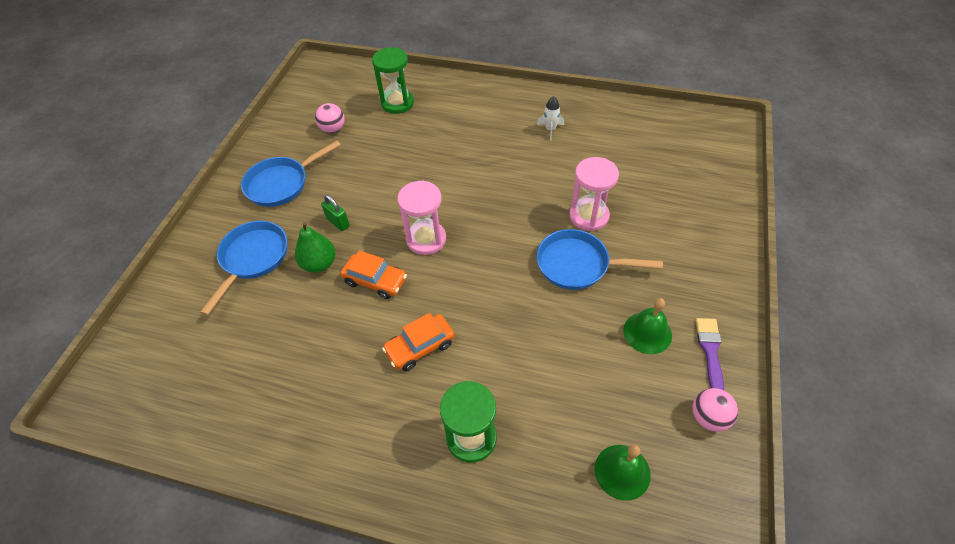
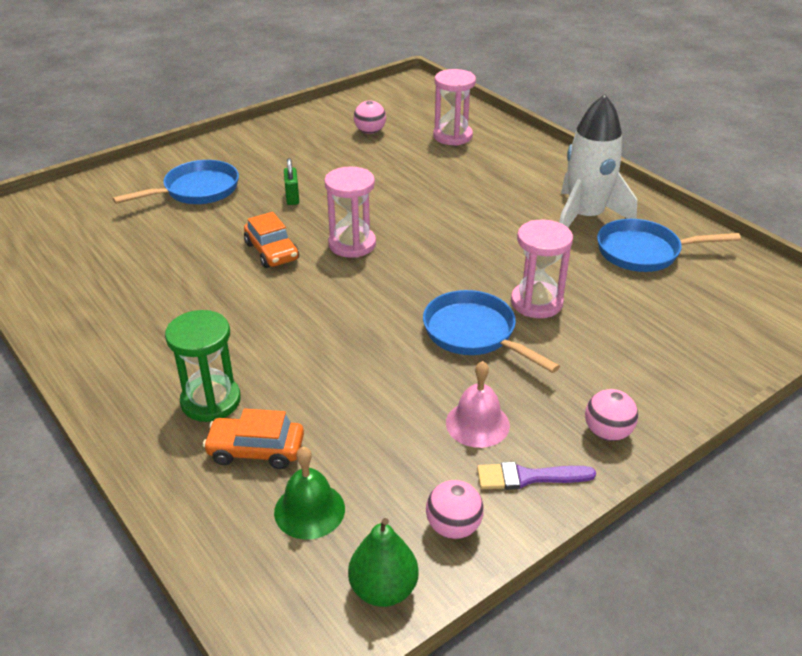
camera: 35 degrees right, 15 degrees down
(281, 184) = (280, 151): blue pan -> blue pan (643, 252)
(319, 264) = (242, 218): green pear -> green pear (383, 589)
(397, 103) = (452, 136): green hourglass -> pink hourglass
(420, 347) = (250, 315): orange car -> orange car (256, 450)
(550, 129) = (585, 217): white rocket -> white rocket, size x2.47
(647, 332) = (477, 423): green bell -> pink bell
(710, 351) = (528, 477): purple brush -> purple brush turned 135 degrees counterclockwise
(717, 289) = (607, 433): none -> pink ball

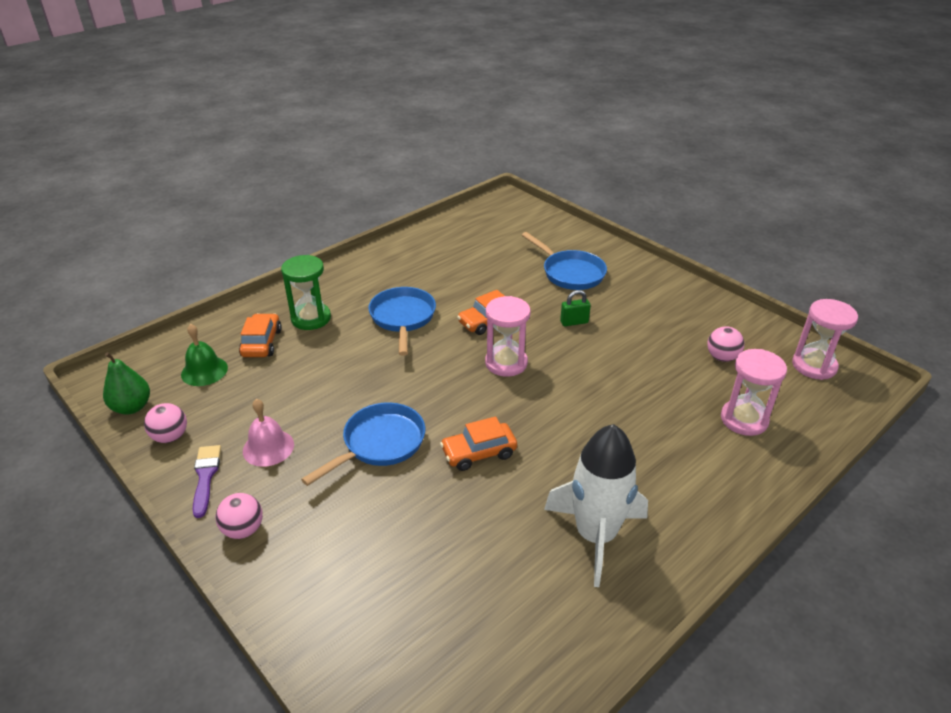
camera: 85 degrees right, 0 degrees up
(489, 269) = (479, 453): none -> orange car
(536, 302) = (427, 487): pink hourglass -> pink hourglass (814, 366)
(643, 252) = (531, 588): blue pan -> blue pan (402, 318)

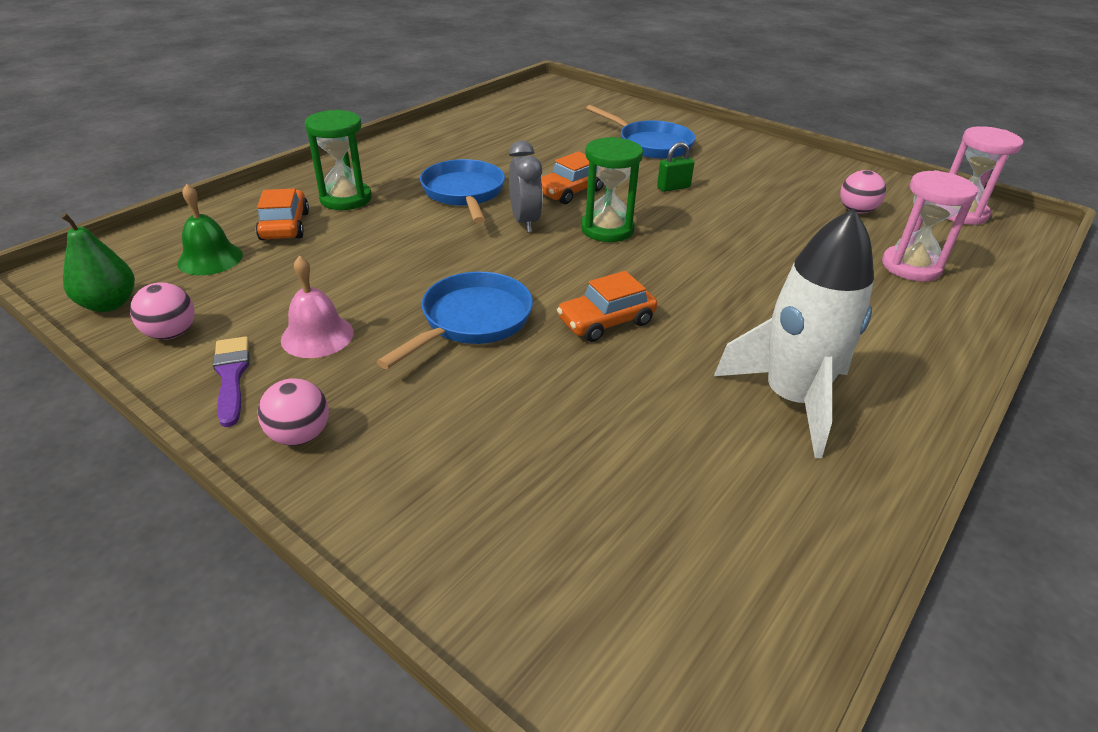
camera: 10 degrees left, 0 degrees up
(443, 351) = (525, 222): none -> grey clock
(506, 363) = (607, 229): pink hourglass -> green hourglass

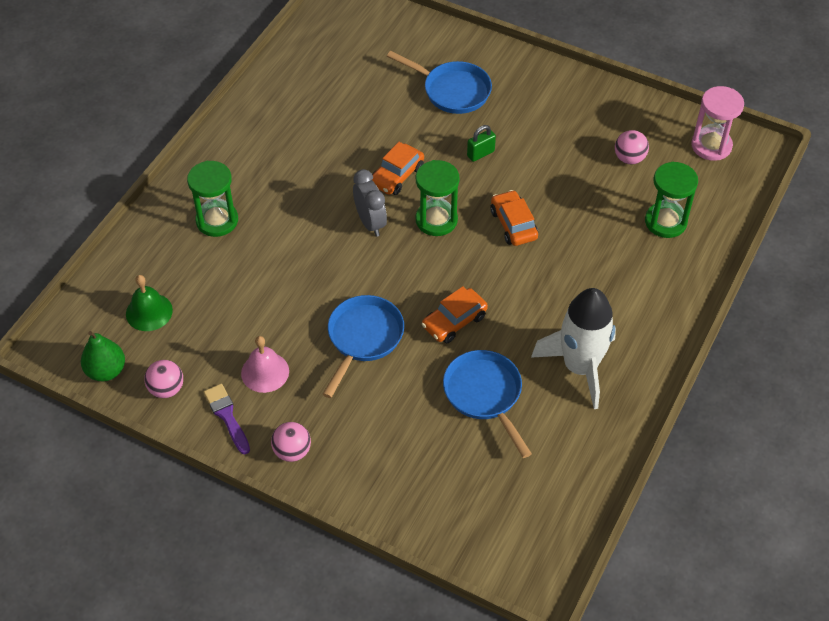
camera: 10 degrees left, 15 degrees up
(285, 226) = (185, 264): orange car -> orange car (513, 224)
(464, 193) = (310, 195): blue pan -> blue pan (485, 395)
(911, 267) = (665, 222): pink hourglass -> green hourglass

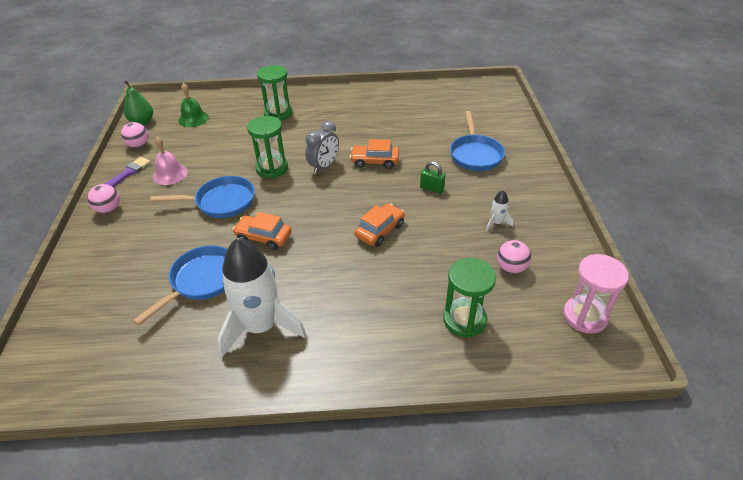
camera: 60 degrees right, 10 degrees down
(436, 220) = (351, 193): green hourglass -> green hourglass (272, 168)
(567, 135) = (496, 223): none -> white rocket

